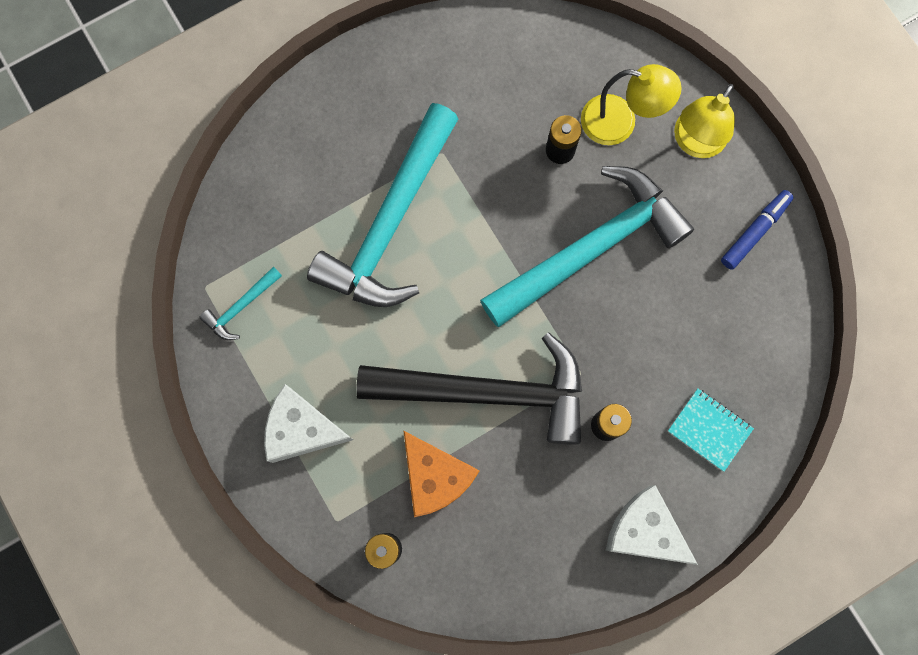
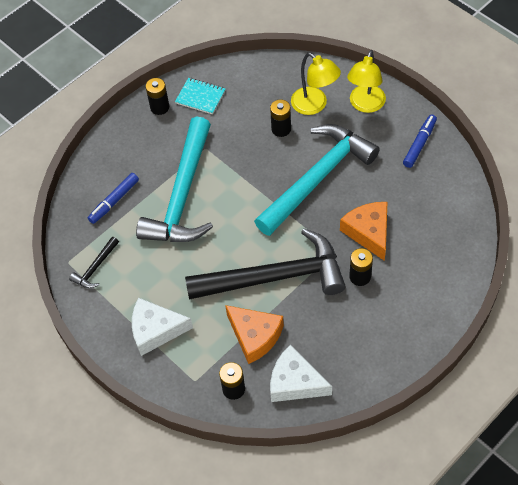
camera: 10 degrees left, 20 degrees down
(241, 307) = (95, 267): turquoise hammer -> black hammer
(291, 205) = (114, 201): none -> blue marker
(393, 63) = (159, 107): none -> black battery
(620, 123) = (314, 105): yellow lamp -> yellow lamp turned 45 degrees clockwise
(638, 357) = (368, 232): none -> orange cheese
(644, 530) = (405, 332): white cheese -> white cheese (295, 382)
(709, 429) = (428, 262): turquoise notebook -> turquoise notebook (200, 97)

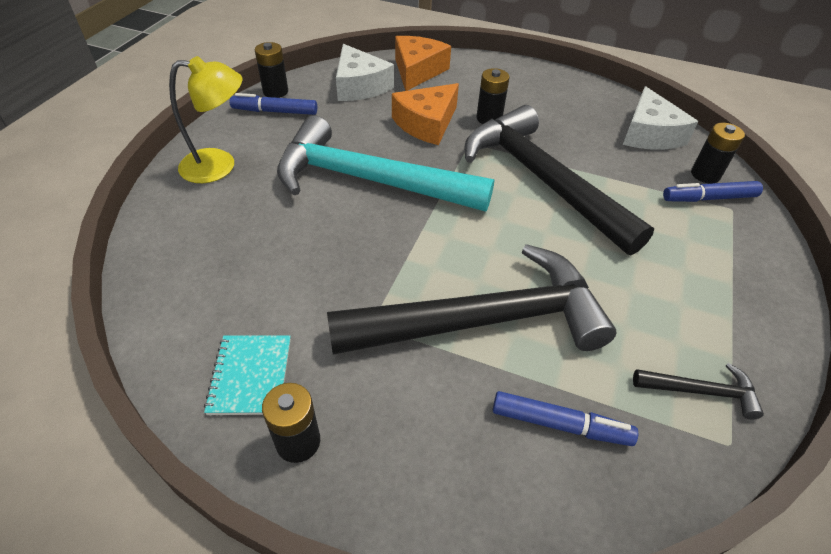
camera: 120 degrees left, 10 degrees down
(155, 330) = (715, 269): white cheese -> white cheese (360, 86)
(183, 195) = (482, 320): turquoise hammer -> black hammer
(210, 373) = (709, 198): none -> blue marker
(255, 336) = (630, 175): orange cheese -> orange cheese (417, 71)
(281, 129) = (293, 239): black battery -> black battery (275, 91)
(314, 105) = (233, 215): yellow lamp -> none

